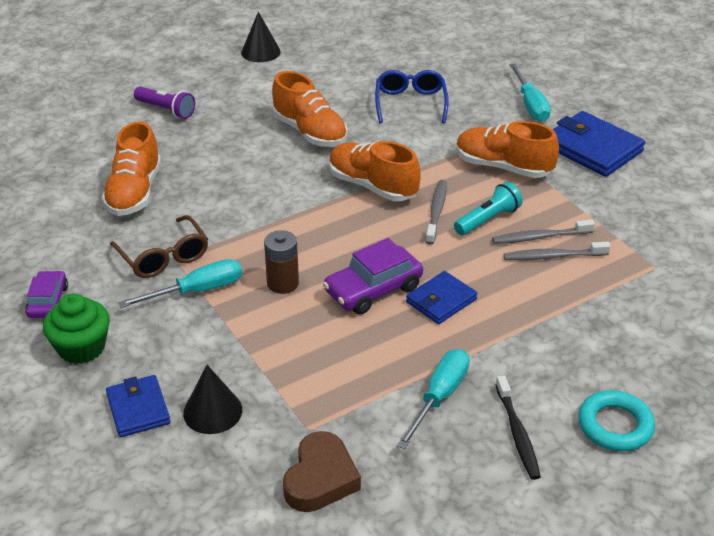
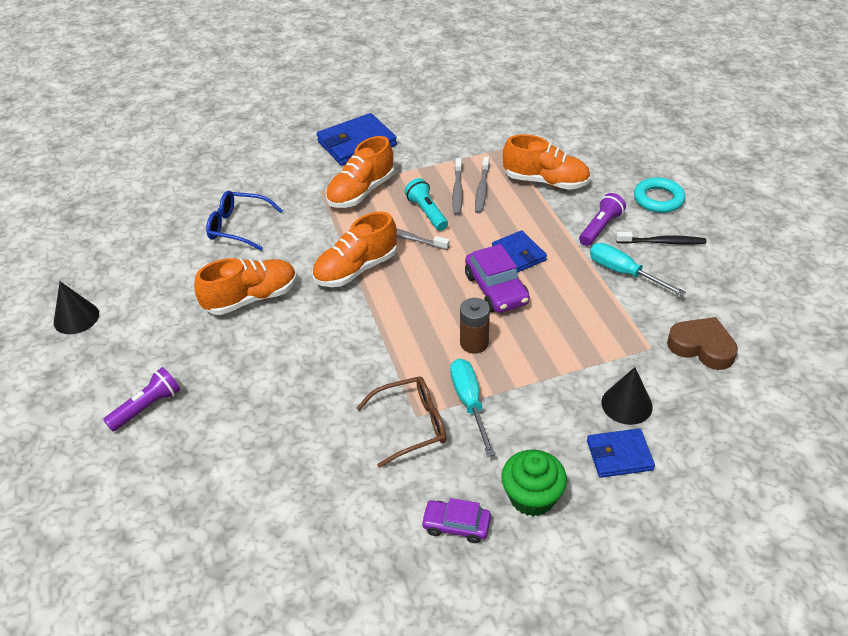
camera: 75 degrees left, 5 degrees up
(134, 192) = (294, 443): orange shoe -> orange shoe (545, 181)
(523, 369) = (600, 227): none -> purple flashlight
(530, 105) = (280, 161): turquoise screwdriver -> none

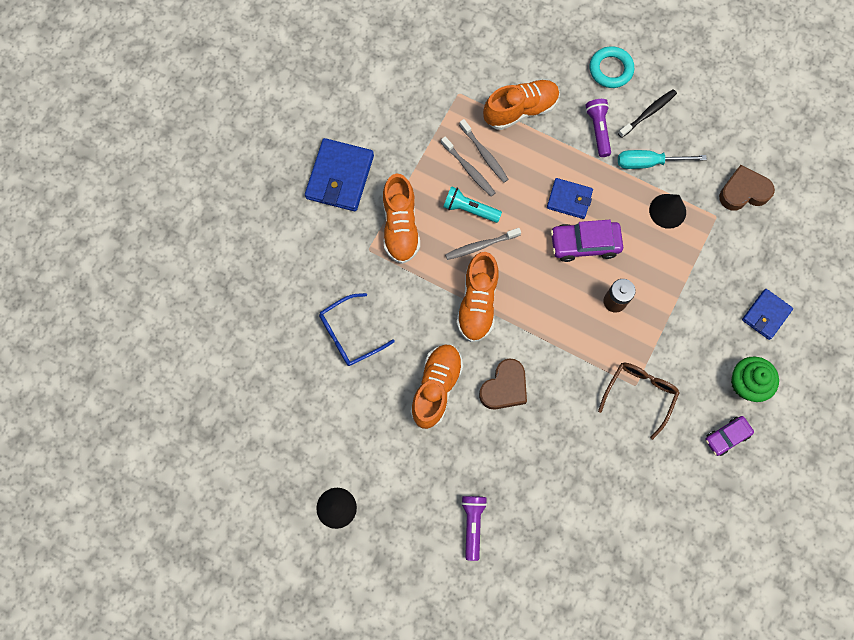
camera: 45 degrees left, 30 degrees up
(302, 335) = (504, 387): none -> brown heart
(469, 403) = (655, 349): turquoise screwdriver -> none
(496, 289) = (584, 244): purple car -> purple car turned 150 degrees clockwise
(626, 404) = (739, 274): black cone -> black cone (667, 211)

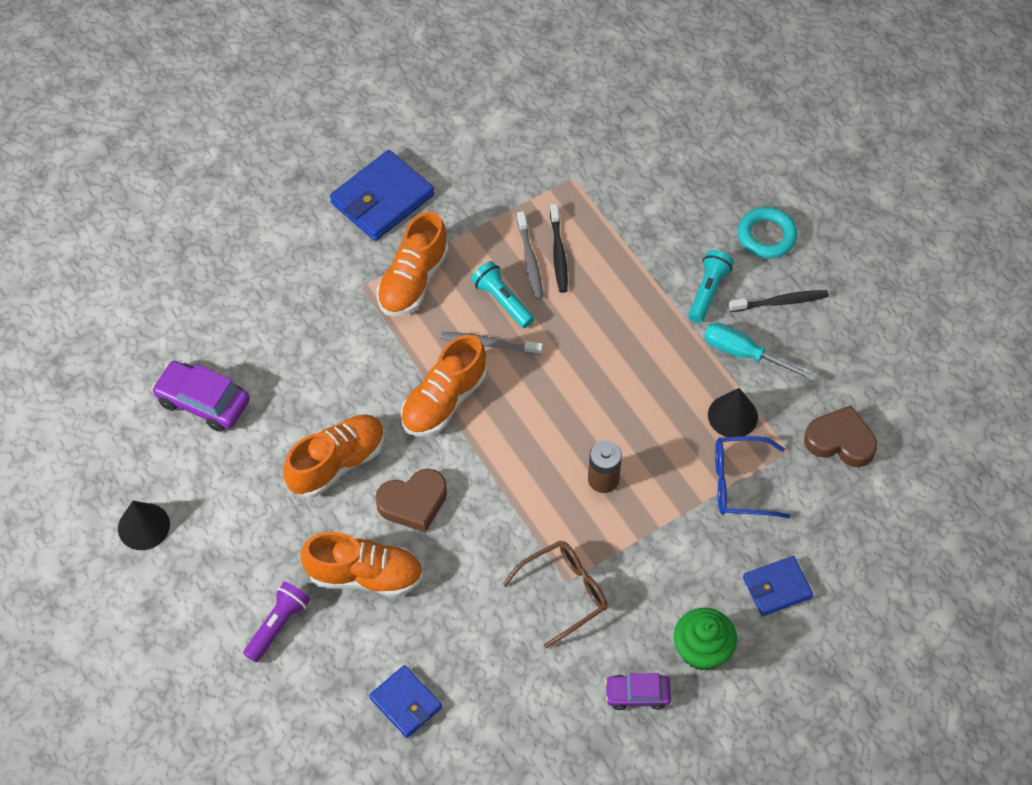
camera: 30 degrees right, 15 degrees down
(350, 334) = (282, 360): blue glasses -> blue glasses (740, 483)
(484, 154) = (558, 253): grey toothbrush -> black toothbrush
(520, 110) = (631, 228): orange shoe -> orange shoe (365, 575)
(569, 199) = (624, 347): blue wallet -> blue wallet (406, 703)
(584, 244) = (610, 401): purple car -> purple car (203, 402)
(598, 130) = (708, 291): purple flashlight -> turquoise flashlight

